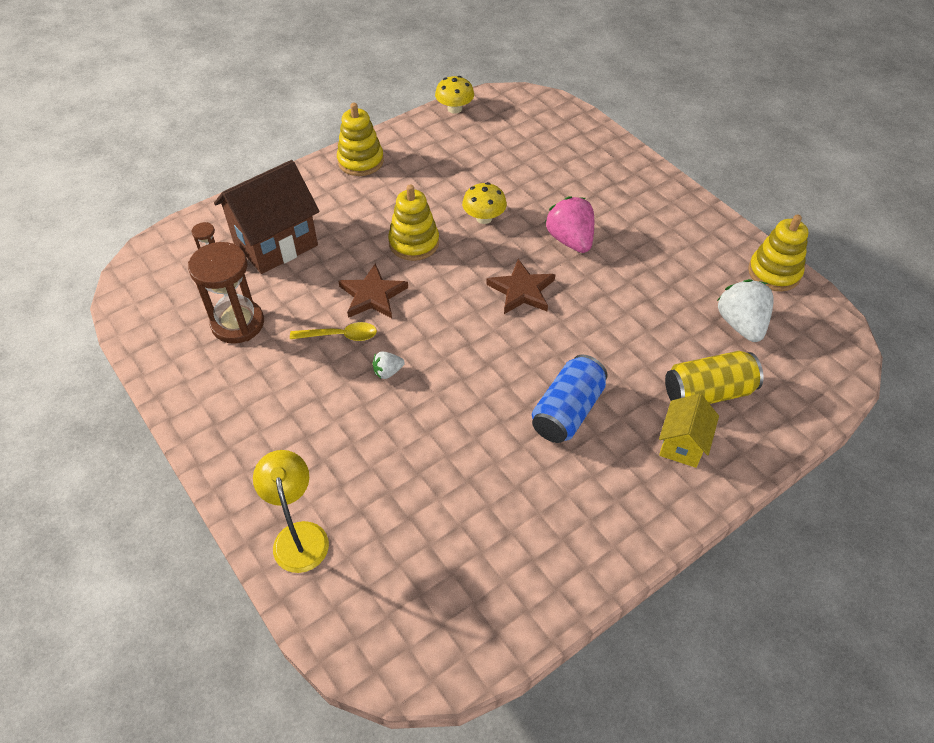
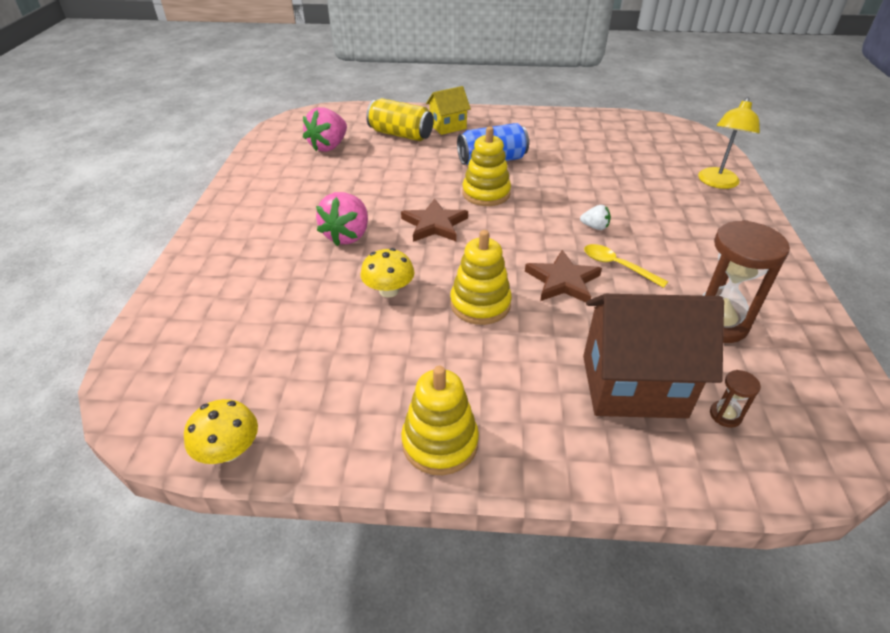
camera: 140 degrees left, 10 degrees down
(741, 324) = (328, 146): white strawberry -> pink strawberry
(774, 272) = (259, 155): yellow stacking toy -> yellow stacking toy (486, 193)

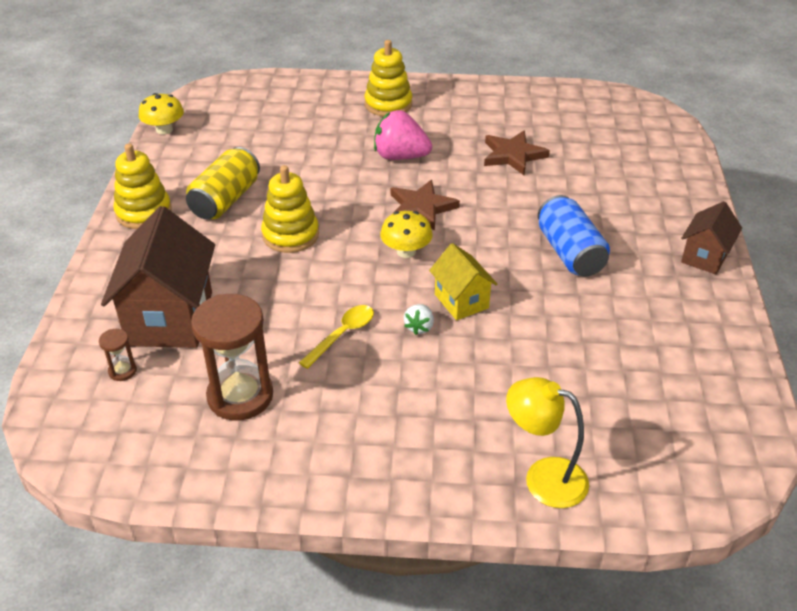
camera: 90 degrees right, 0 degrees up
(328, 146) = (577, 132): pink strawberry -> none
(389, 290) = (316, 183): yellow mushroom -> yellow mushroom (406, 251)
(400, 134) = (622, 180): yellow can -> yellow can (225, 200)
(448, 127) = (656, 217): yellow house -> yellow house (461, 301)
(486, 193) = (487, 245): yellow stacking toy -> yellow stacking toy (388, 104)
(491, 116) = (705, 257): none -> brown house
(562, 281) = (320, 290): brown star -> brown star (513, 155)

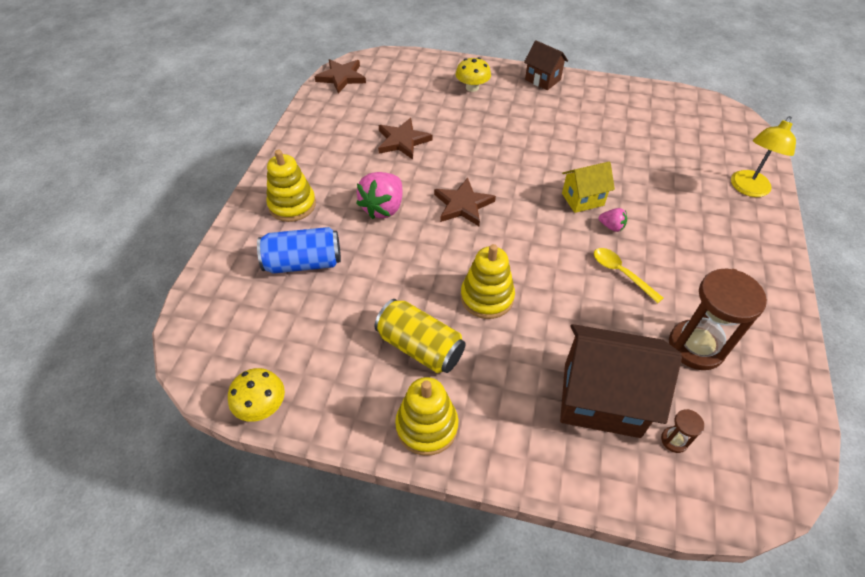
camera: 80 degrees left, 10 degrees up
(406, 251) = (520, 222): yellow mushroom -> yellow mushroom (472, 87)
(419, 327) = (611, 226): white strawberry -> pink strawberry
(570, 252) = (531, 135): blue can -> blue can (303, 263)
(609, 99) = (341, 77): none -> brown star

